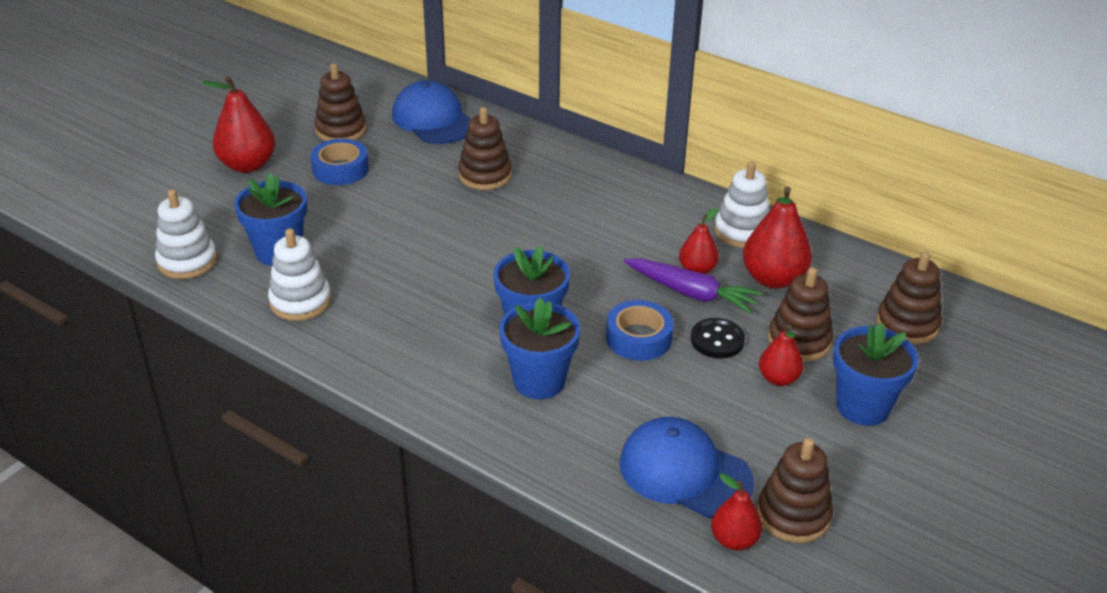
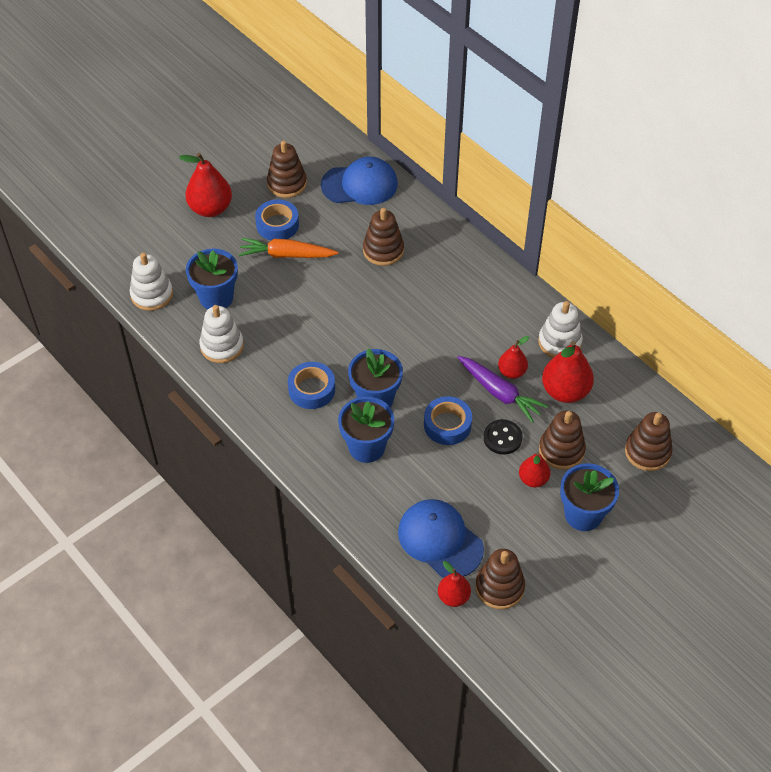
camera: 15 degrees right, 15 degrees up
(361, 196) = (286, 255): none -> orange carrot
(433, 119) = (360, 184): blue cap -> blue cap turned 105 degrees clockwise
(440, 329) = (311, 389): none -> blue tape

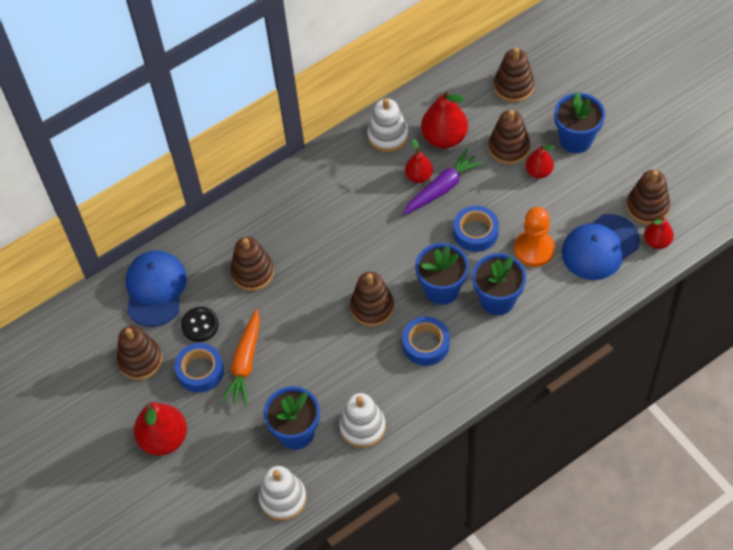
camera: 80 degrees left, 5 degrees up
(351, 344) = (372, 307): none -> brown stacking toy
(431, 478) = (534, 249): none -> orange pawn
(502, 438) = (493, 190): black button -> black button (200, 325)

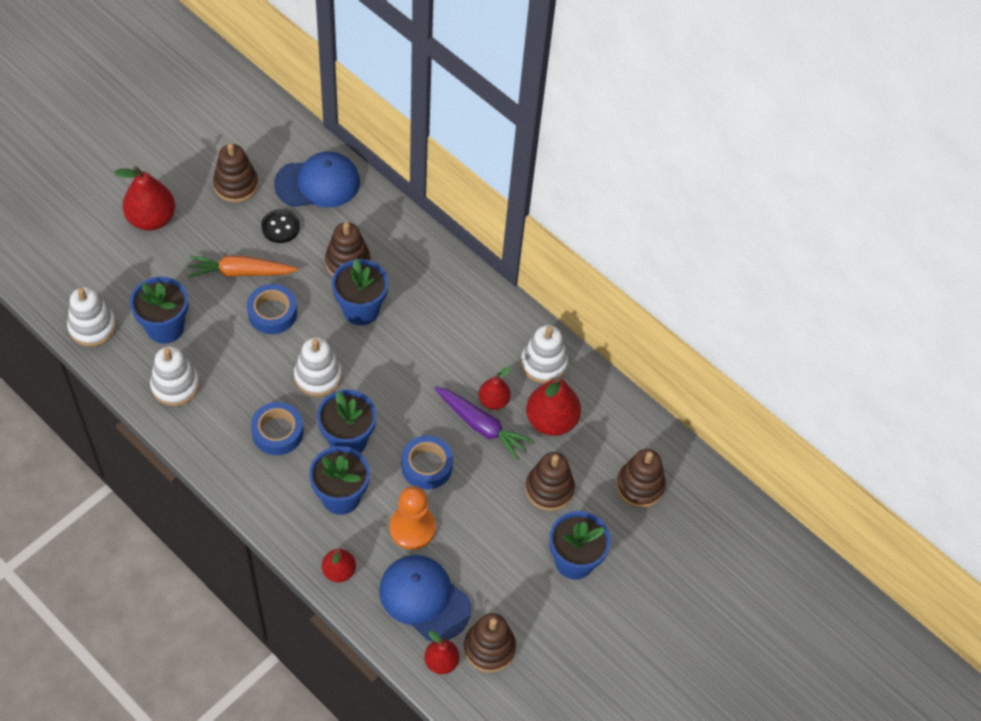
camera: 70 degrees right, 0 degrees up
(200, 371) = (228, 236): blue tape -> blue tape (272, 313)
(307, 267) = (361, 310): none -> blue flower pot
(372, 307) = (318, 376): brown stacking toy -> white stacking toy
(538, 172) = (520, 524): red pear -> red pear (339, 571)

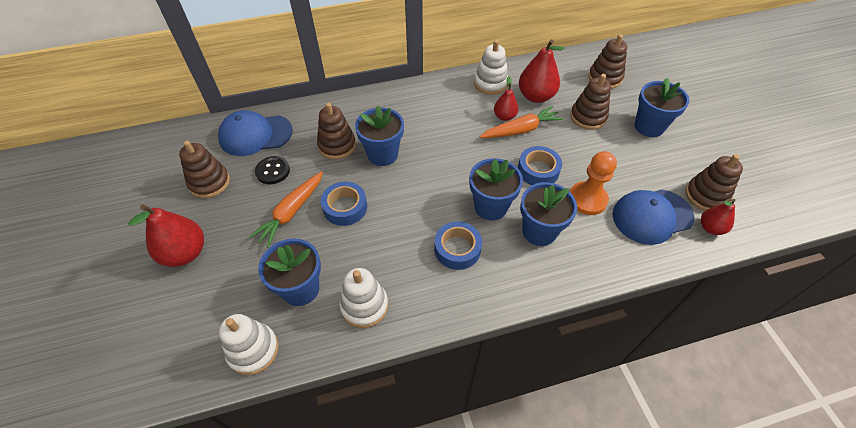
camera: 55 degrees left, 5 degrees down
(318, 183) = (255, 135): blue cap -> blue cap turned 120 degrees counterclockwise
(318, 376) = (422, 202): white stacking toy -> none
(339, 571) = (607, 260): red pear -> none
(481, 426) = (521, 130): purple carrot -> orange carrot

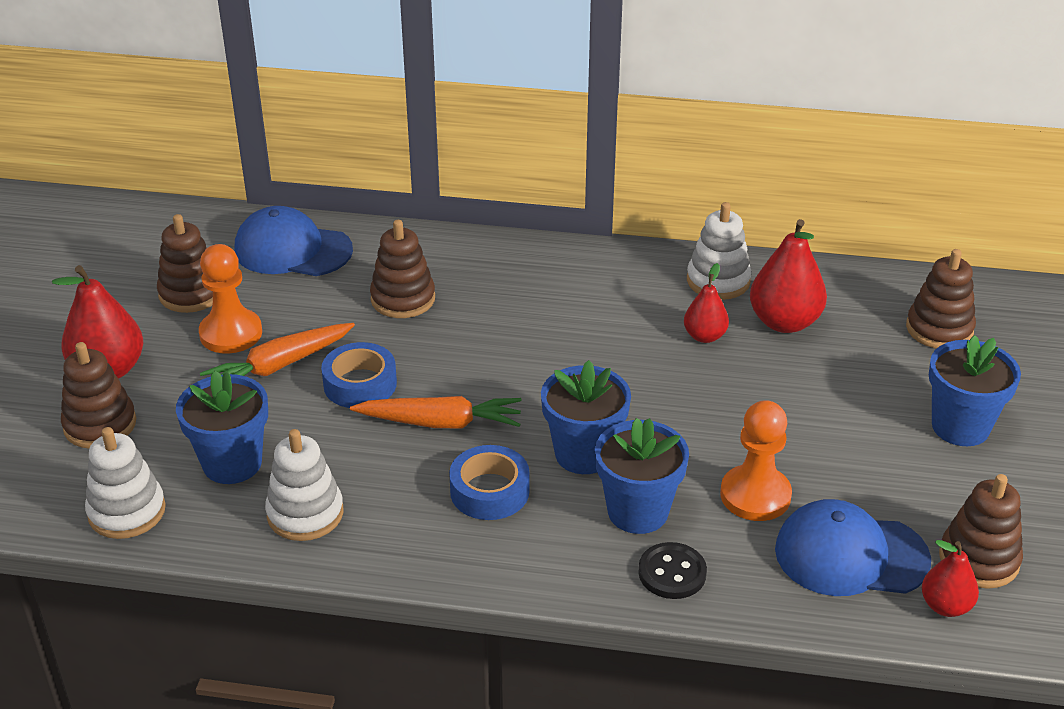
camera: 25 degrees right, 15 degrees down
(249, 201) = (231, 333): none -> orange pawn
(273, 171) = (287, 305): black button -> black button (672, 573)
(382, 154) = (464, 331): blue flower pot -> none
(521, 130) = (718, 363): orange carrot -> orange carrot (440, 423)
(538, 170) = (702, 429): blue tape -> none
(588, 117) = (855, 379): brown stacking toy -> brown stacking toy (100, 425)

